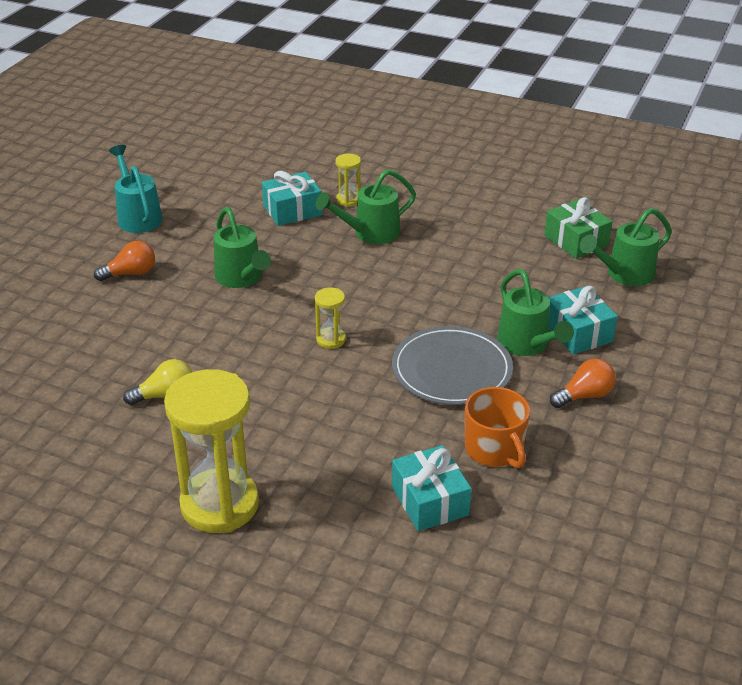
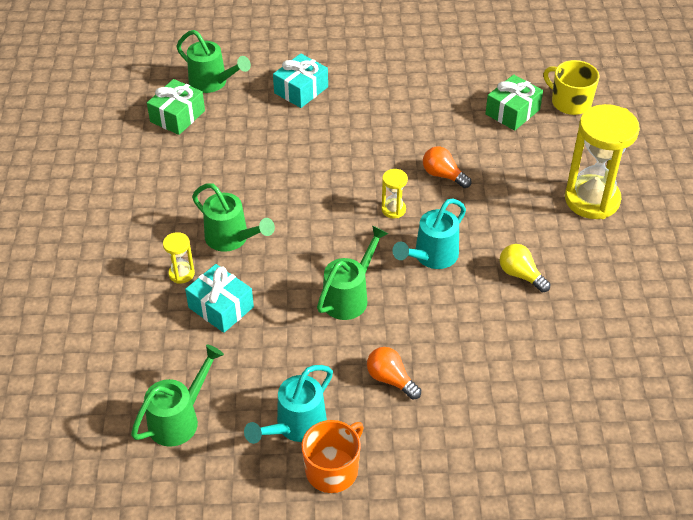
camera: 115 degrees left, 10 degrees up
(245, 343) = (431, 256): none -> turquoise watering can
(413, 573) = (570, 102): none -> yellow mug
(430, 501) = (512, 112): turquoise gift -> green gift
(451, 370) = (384, 137): grey plate -> none
(494, 449) = (448, 98): orange mug -> orange mug (333, 469)
(526, 345) = (331, 110): green watering can -> green watering can (179, 419)
(584, 396) = (368, 73): orange light bulb -> orange light bulb (443, 175)

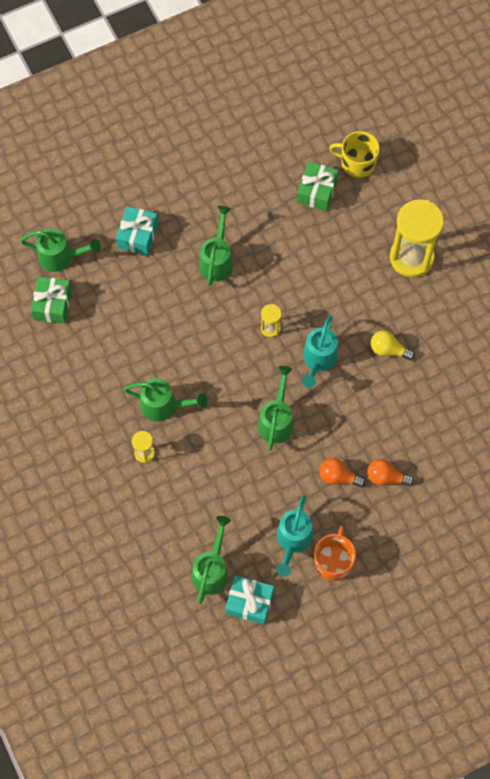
camera: 25 degrees left, 20 degrees up
(221, 307) = (189, 469): turquoise gift -> turquoise gift (249, 602)
(370, 134) = (217, 260): none -> green watering can
(443, 175) = (292, 279): orange light bulb -> orange light bulb (386, 477)

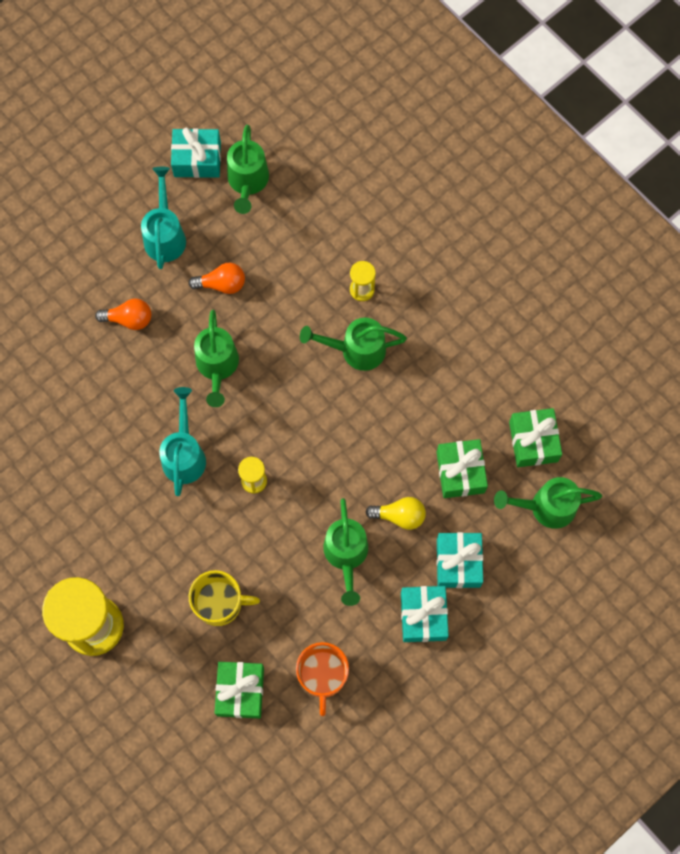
camera: 165 degrees right, 5 degrees up
(114, 296) = (460, 472): none -> green gift
(174, 207) = (423, 616): none -> turquoise gift
(333, 561) = (114, 224): orange mug -> orange mug (323, 675)
(357, 163) = (195, 751): yellow mug -> yellow mug (220, 603)
(386, 477) = (73, 332): orange light bulb -> orange light bulb (222, 284)
(388, 350) = (100, 490): yellow light bulb -> yellow light bulb (399, 516)

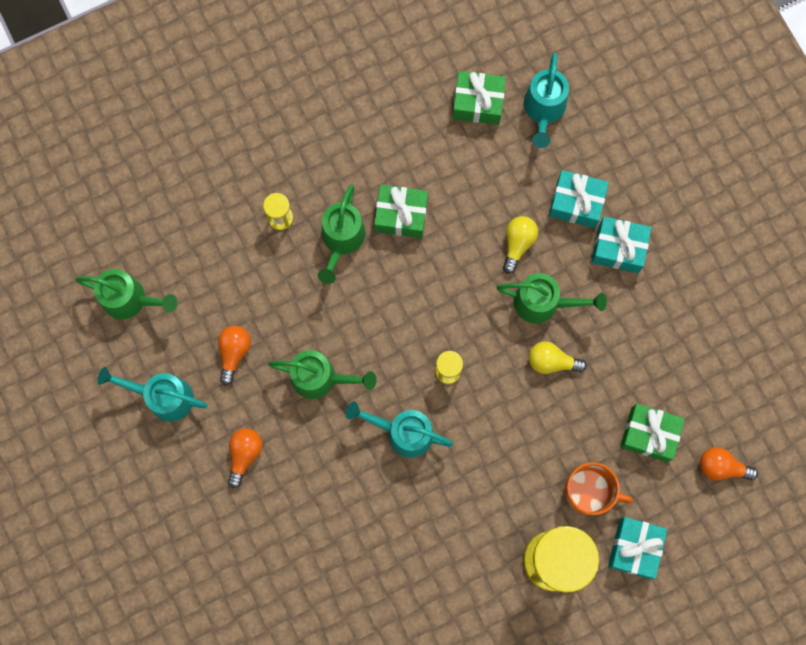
camera: 75 degrees left, 5 degrees up
(197, 159) = (88, 344): turquoise gift -> turquoise gift (634, 548)
(220, 603) = (560, 433): yellow mug -> none
(225, 772) = (721, 467): none -> orange light bulb
(289, 577) = (551, 361): none -> yellow light bulb
(323, 675) = (652, 354): orange mug -> orange mug (589, 491)
(460, 472) = (490, 177): green gift -> green gift (401, 215)
(546, 507) = (543, 110): green watering can -> turquoise watering can

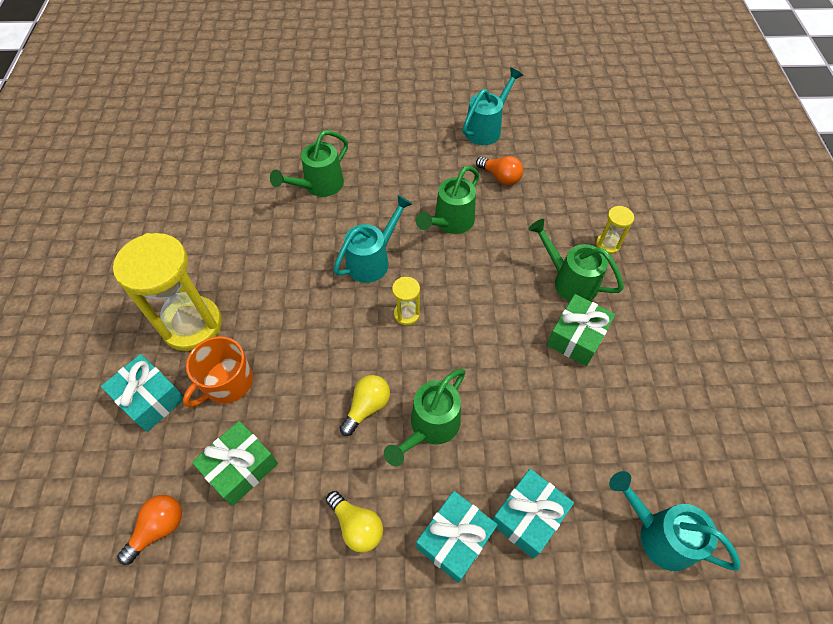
camera: 115 degrees right, 20 degrees down
(130, 300) = (572, 133): green watering can -> green watering can (319, 186)
(244, 454) = (416, 158): orange light bulb -> none
(478, 103) = (685, 463): green gift -> none
(518, 244) = (505, 431): yellow light bulb -> yellow light bulb (357, 526)

